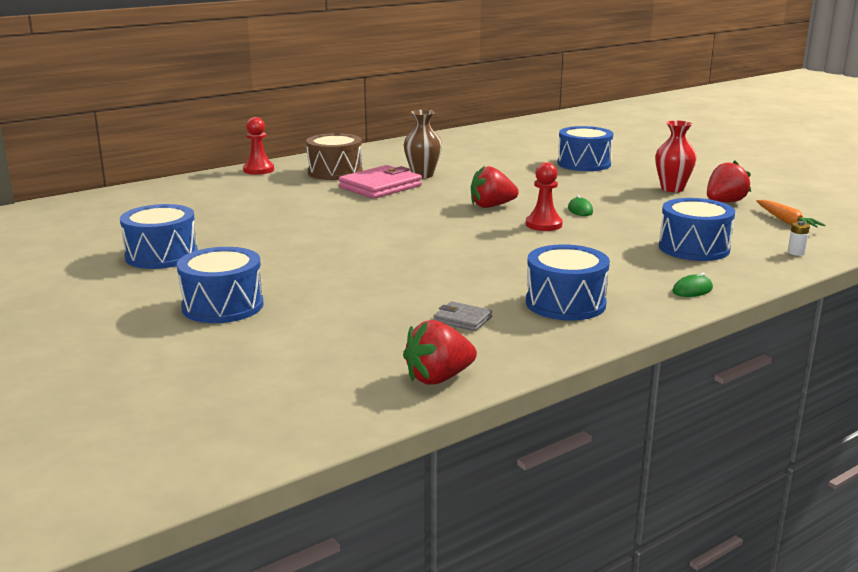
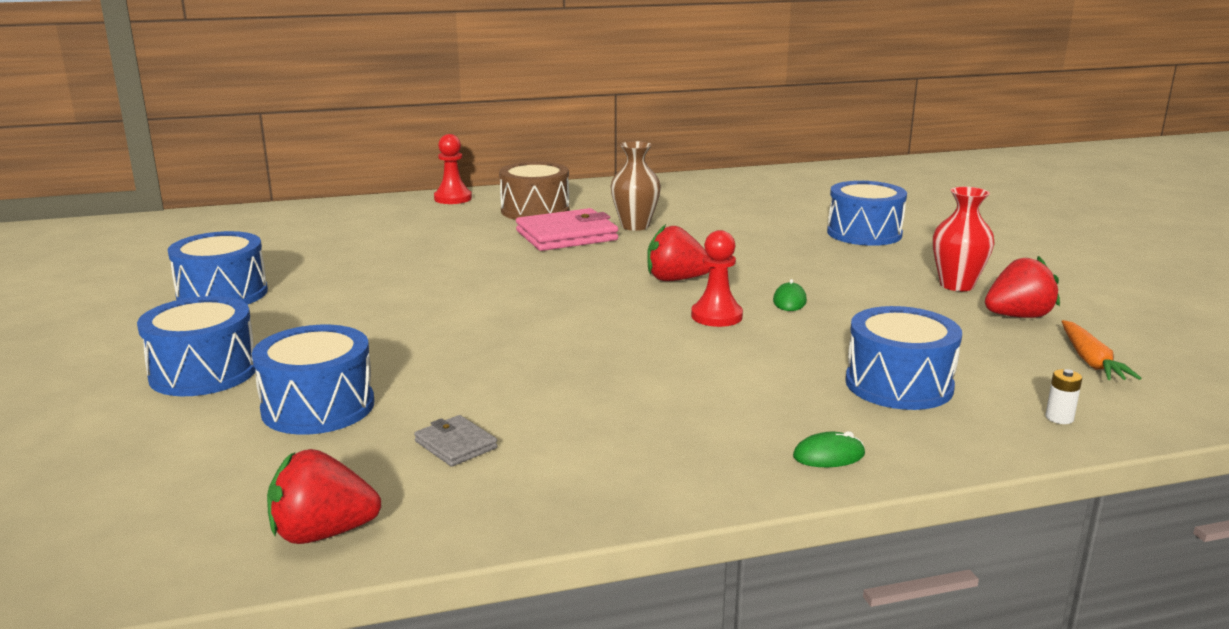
camera: 20 degrees right, 0 degrees up
(565, 303) = (619, 444): blue drum -> blue drum (318, 407)

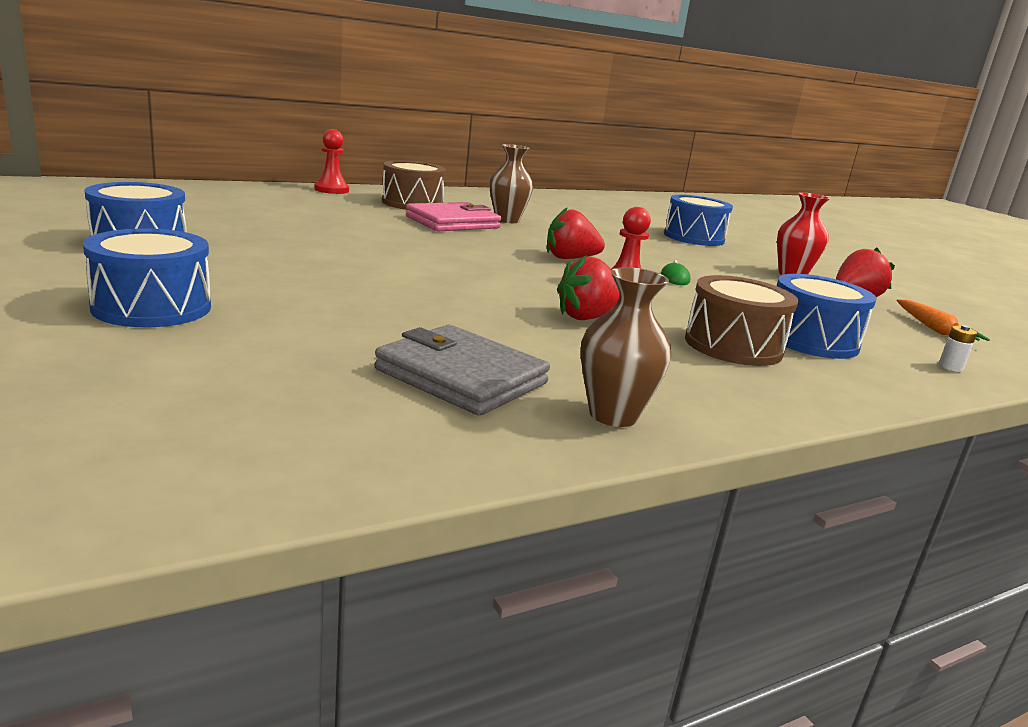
camera: 15 degrees left, 0 degrees up
(318, 407) = (297, 341): blue drum -> none
(323, 533) = (371, 457): red strawberry -> red strawberry (588, 318)
(455, 445) = (461, 377): grey wallet -> grey wallet, size x2.00
(585, 488) = (613, 415): none -> brown vase
(790, 396) = (733, 346): none -> brown drum
(828, 455) = (803, 391): green mouse -> none

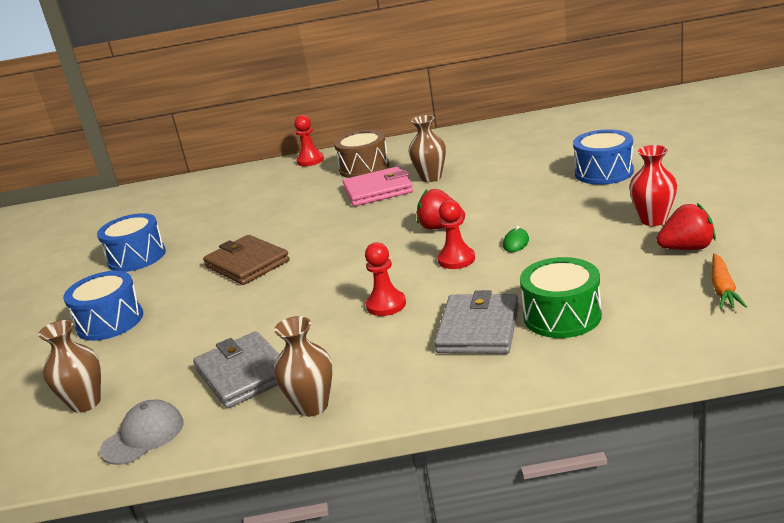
camera: 30 degrees right, 5 degrees up
(192, 405) = (85, 403): none -> brown vase
(338, 266) = (247, 264): none -> brown wallet
(358, 451) = (143, 436): none -> grey cap
(588, 318) = (386, 305): red strawberry -> red pawn
(733, 346) = (478, 329): brown drum -> grey wallet
(811, 340) = (562, 316): blue drum -> green drum
(950, 367) = (669, 342): white battery -> none

